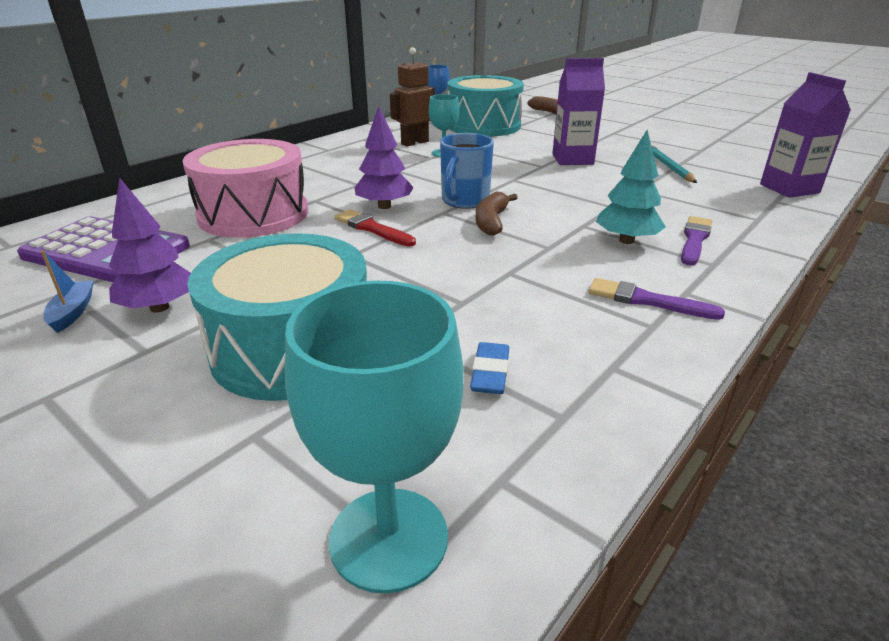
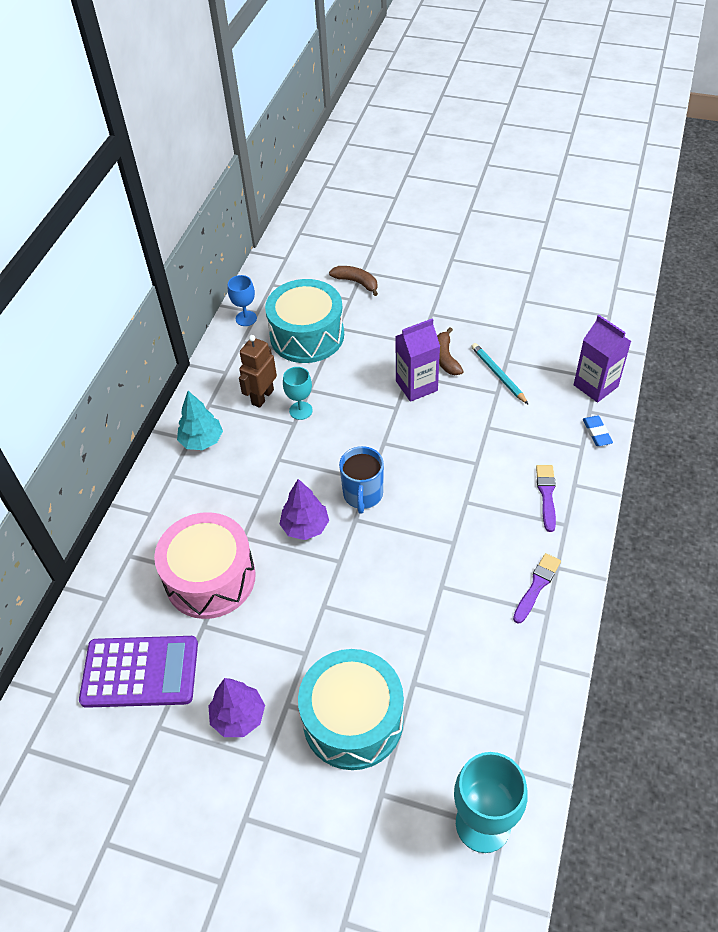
camera: 20 degrees left, 20 degrees up
(73, 312) = (185, 745): blue boat -> none
(372, 228) = (316, 564): red brush -> none
(490, 373) = (475, 694): blue eraser -> blue eraser (596, 433)
(491, 221) = (398, 520): brown banana -> brown banana (445, 358)
(626, 240) = (502, 513): turquoise tree -> turquoise tree (202, 441)
(646, 300) = (537, 586): purple brush -> purple brush turned 120 degrees clockwise

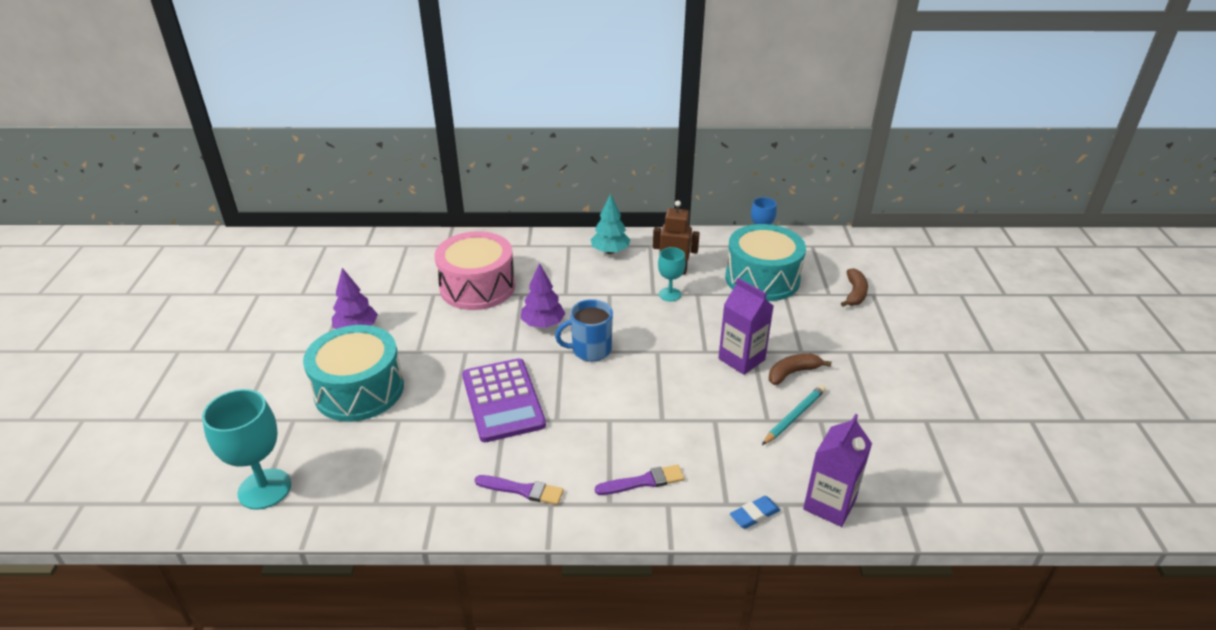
camera: 70 degrees right, 15 degrees down
(140, 672) = (389, 275): purple calculator -> purple calculator (502, 400)

